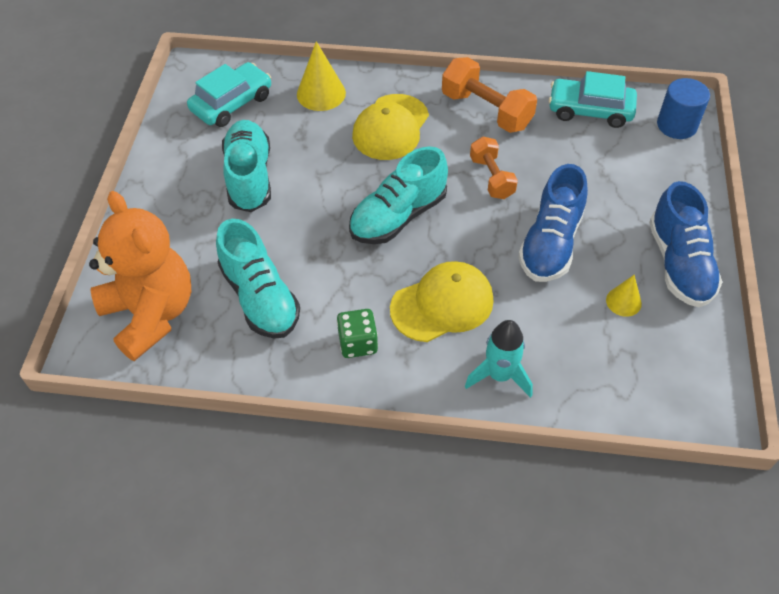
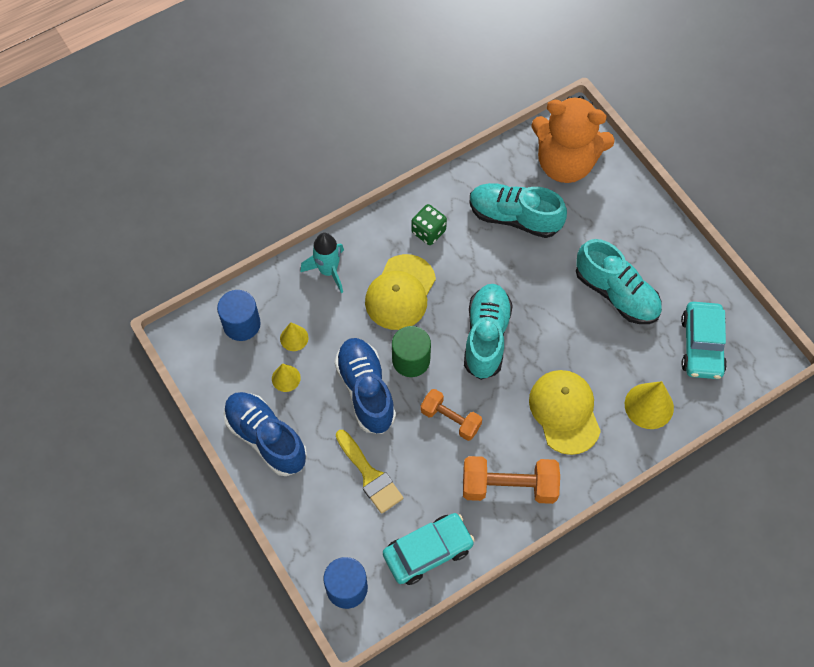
camera: 140 degrees right, 10 degrees up
(485, 241) = (411, 360): none -> green cylinder
(588, 333) = (294, 338): none -> yellow cone
(598, 181) = (370, 475): none -> yellow brush
(638, 383) = (241, 324): none -> blue cylinder

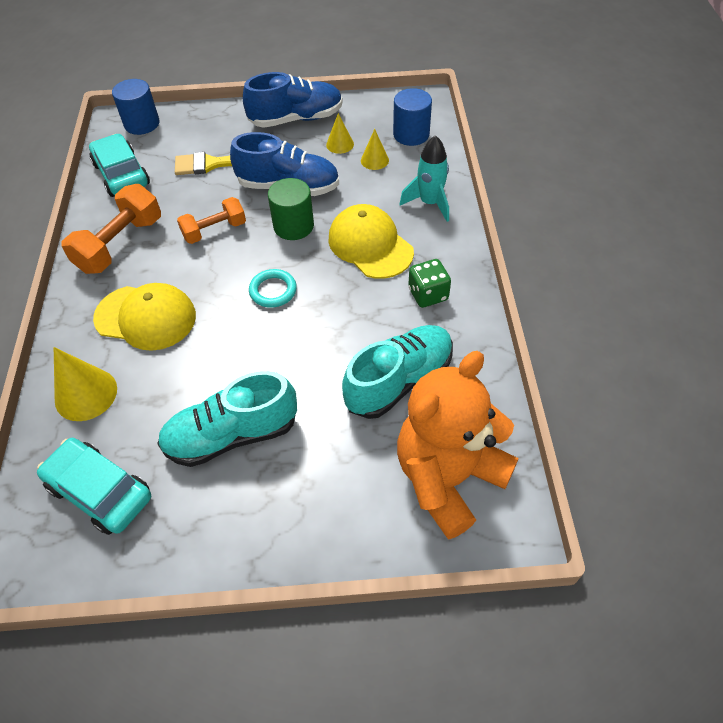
camera: 120 degrees right, 10 degrees down
(428, 551) = (121, 174): turquoise car -> turquoise car turned 150 degrees clockwise
(486, 337) = (273, 291): turquoise shoe -> turquoise ring

